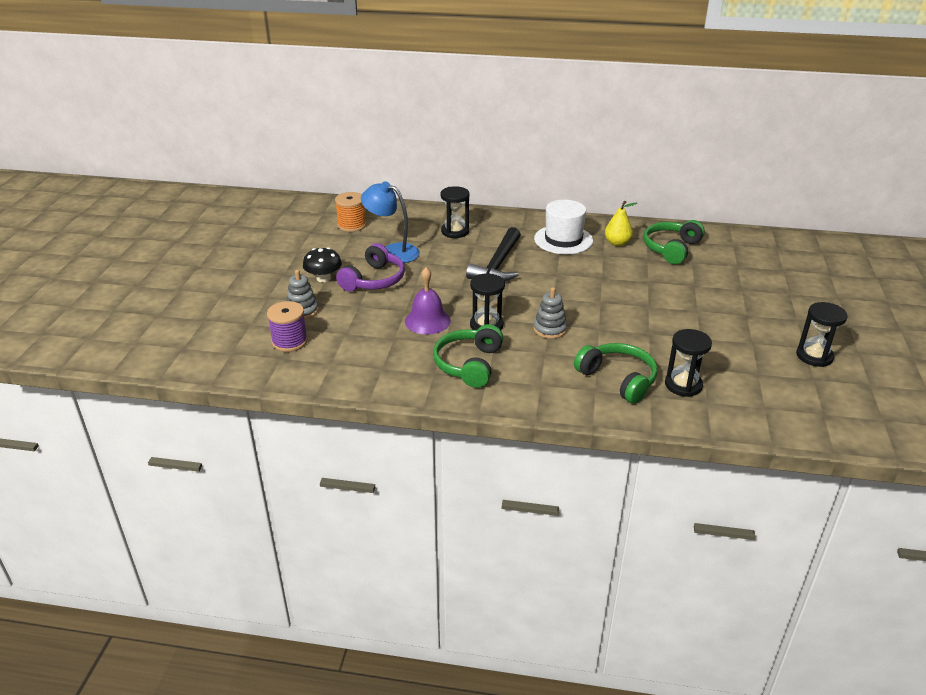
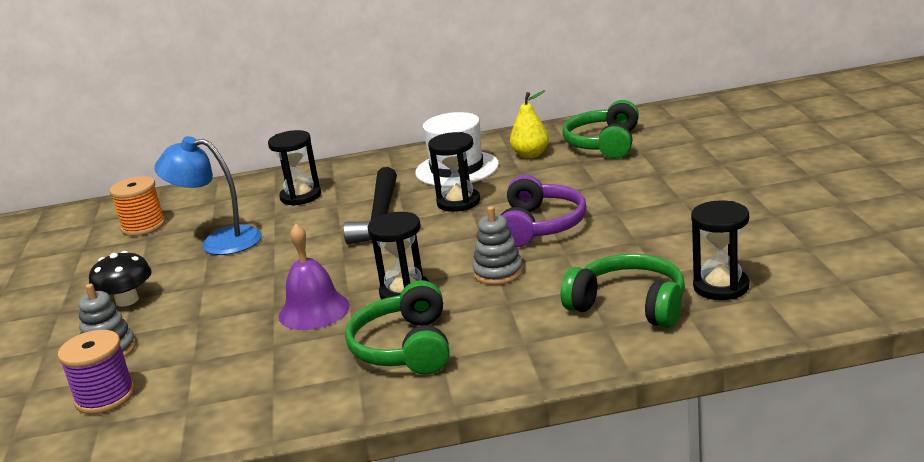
camera: 15 degrees left, 10 degrees down
(374, 280) = (208, 282): purple headphones -> purple headphones (540, 226)
(814, 356) = (861, 208): black hourglass -> black hourglass (458, 202)

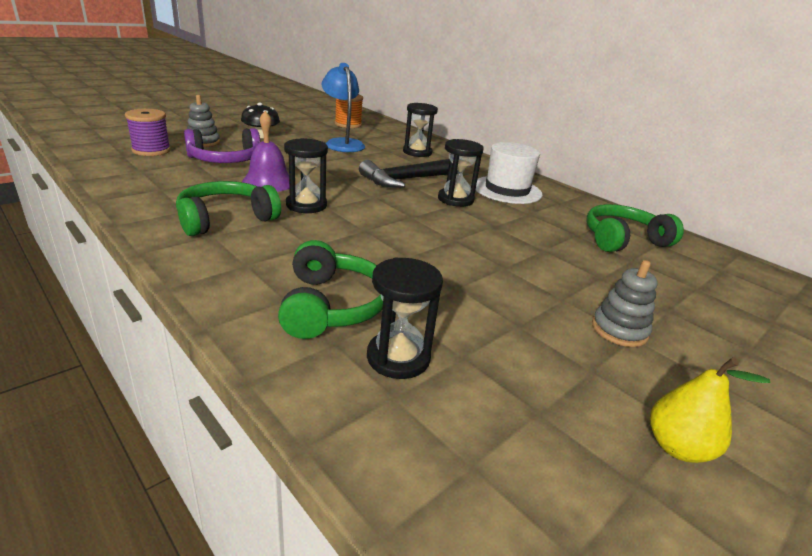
camera: 50 degrees right, 5 degrees up
(498, 272) = (356, 233): grey stacking toy -> grey stacking toy (619, 330)
(530, 155) = (562, 212): yellow pear -> yellow pear (677, 447)
(540, 226) = (446, 237): purple headphones -> purple headphones (226, 160)

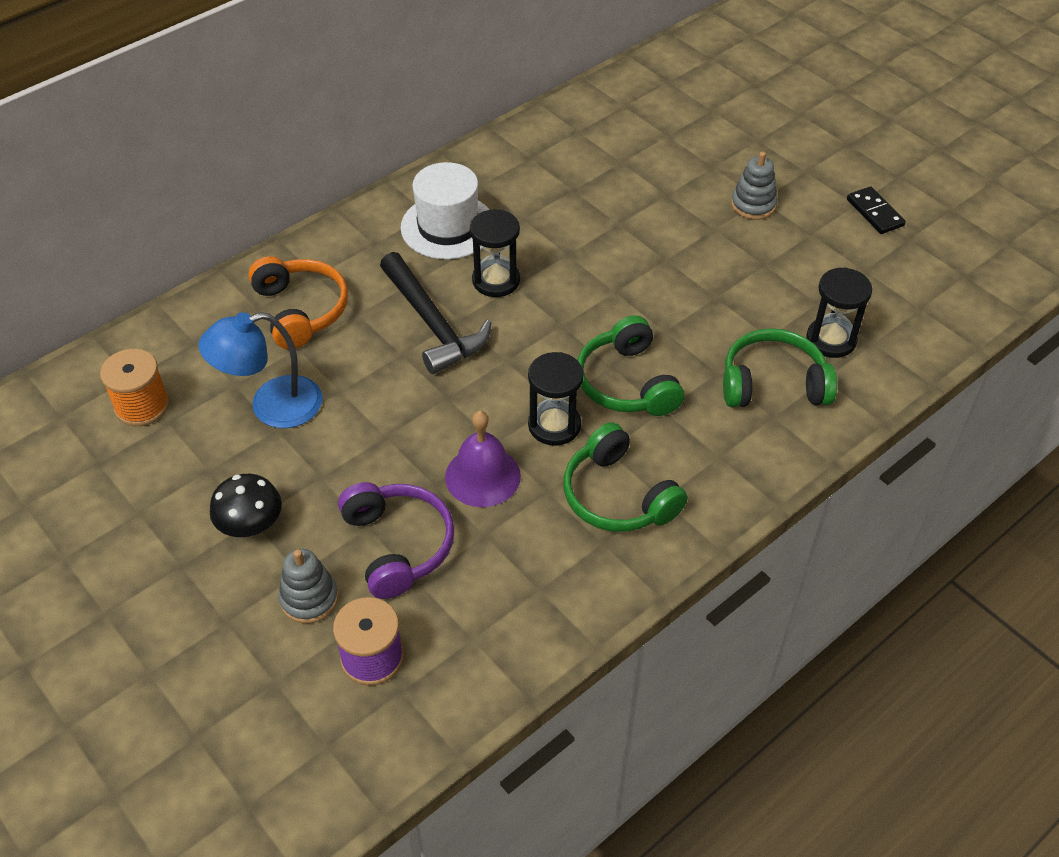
camera: 85 degrees left, 20 degrees up
(417, 152) = (301, 310): black hourglass -> orange headphones
(622, 240) = (576, 156): green headphones -> green headphones (626, 383)
(677, 447) = (875, 212): yellow pear -> black domino

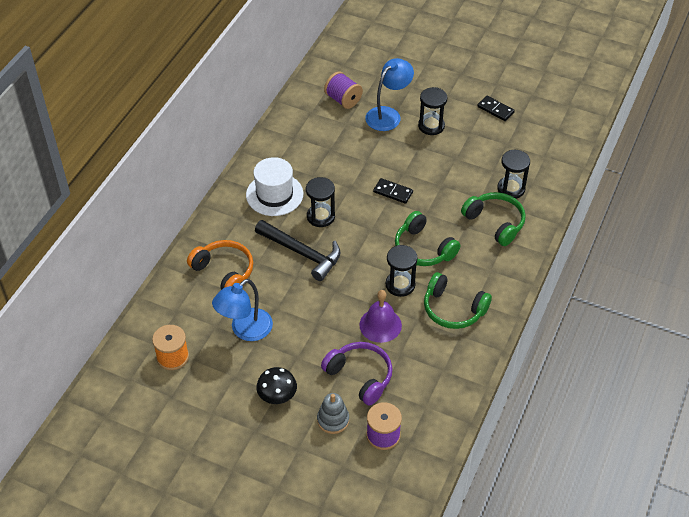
camera: 25 degrees left, 0 degrees up
(631, 282) = (393, 192): none -> black domino
(637, 128) = (343, 100): none -> purple spool
(694, 169) = (388, 115): none -> blue lamp
(753, 205) = (431, 126): grey stacking toy -> black hourglass
(773, 383) = (495, 222): green headphones -> green headphones turned 75 degrees clockwise

